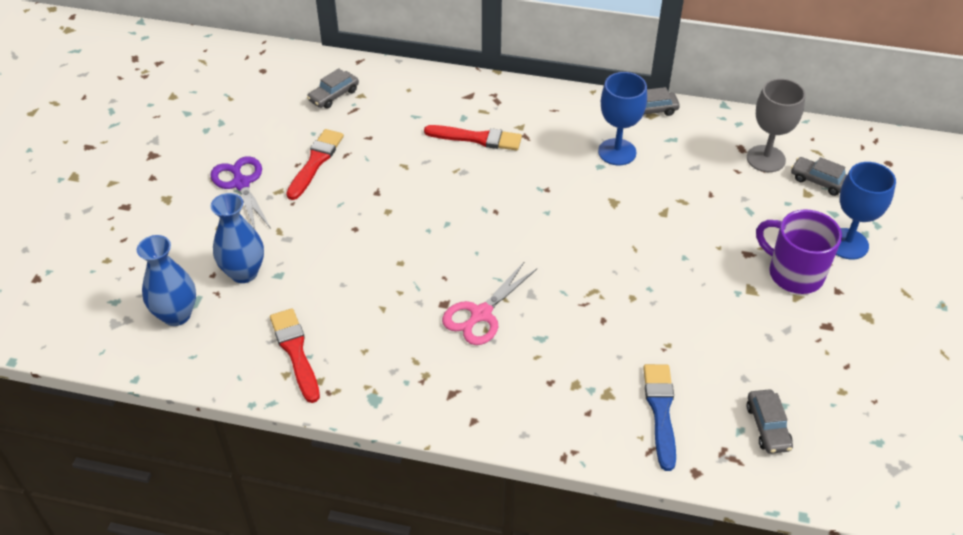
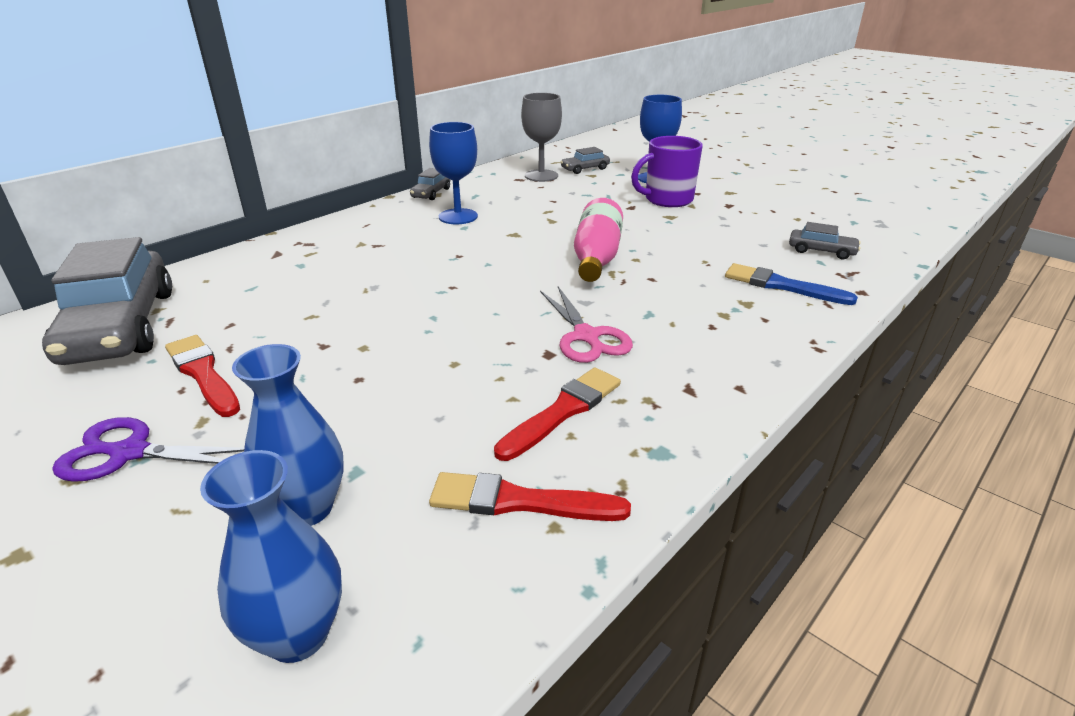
camera: 60 degrees left, 15 degrees down
(334, 95) = (120, 326): grey car -> grey car, size x2.32
(477, 138) = (341, 266): red brush -> red brush (563, 411)
(613, 271) = (596, 258): none -> pink bottle

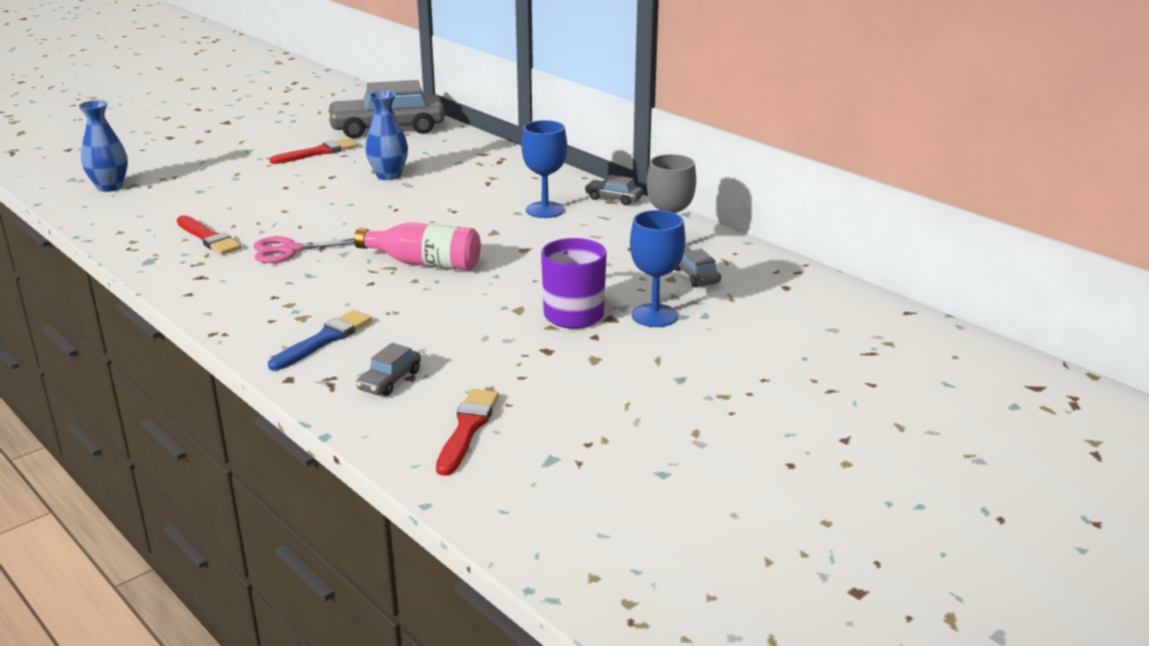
camera: 95 degrees right, 5 degrees down
(129, 453) = (254, 148): purple scissors -> none
(307, 508) = (181, 183): blue vase -> blue vase (388, 175)
(519, 501) = (144, 225): red brush -> red brush (467, 429)

